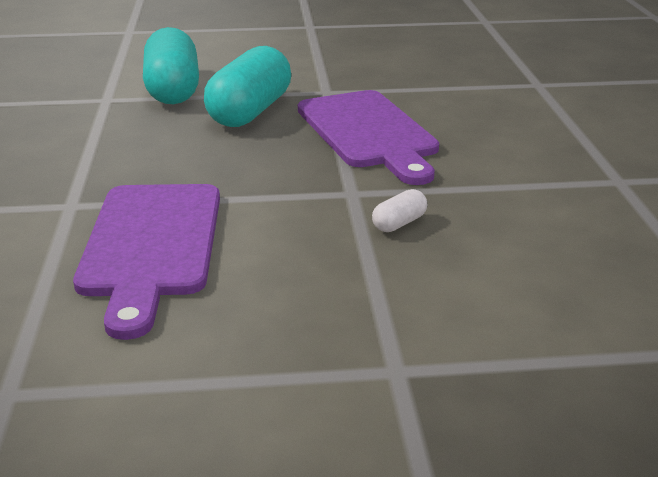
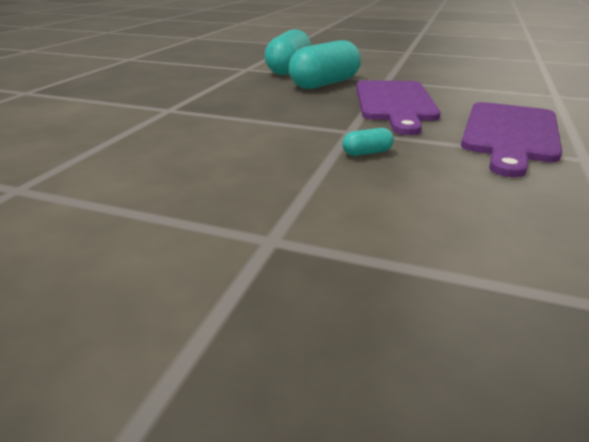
camera: 25 degrees right, 0 degrees up
(151, 245) = (189, 135): purple cutting board -> purple cutting board (509, 134)
(399, 223) = (367, 153): white capsule -> turquoise capsule

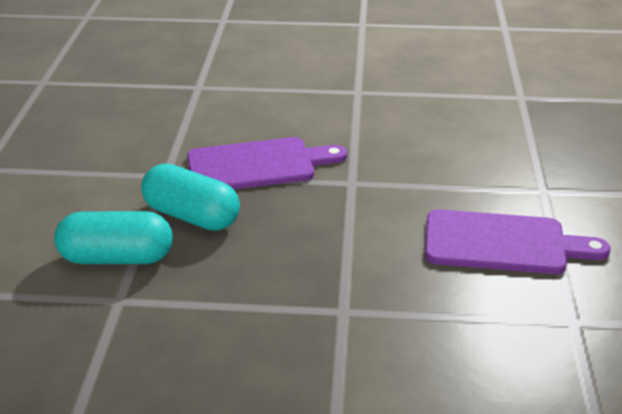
camera: 105 degrees left, 5 degrees up
(367, 153) = (396, 170): turquoise capsule -> none
(509, 134) = (321, 113): purple cutting board -> purple cutting board (503, 243)

